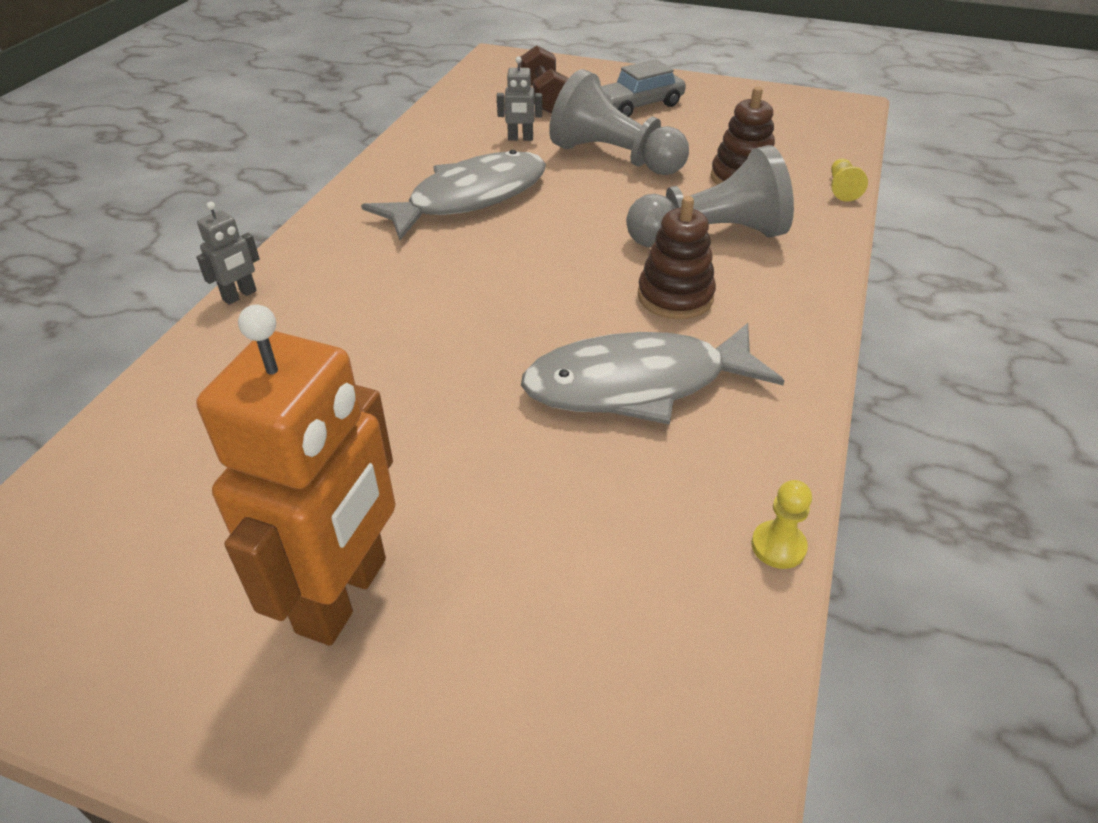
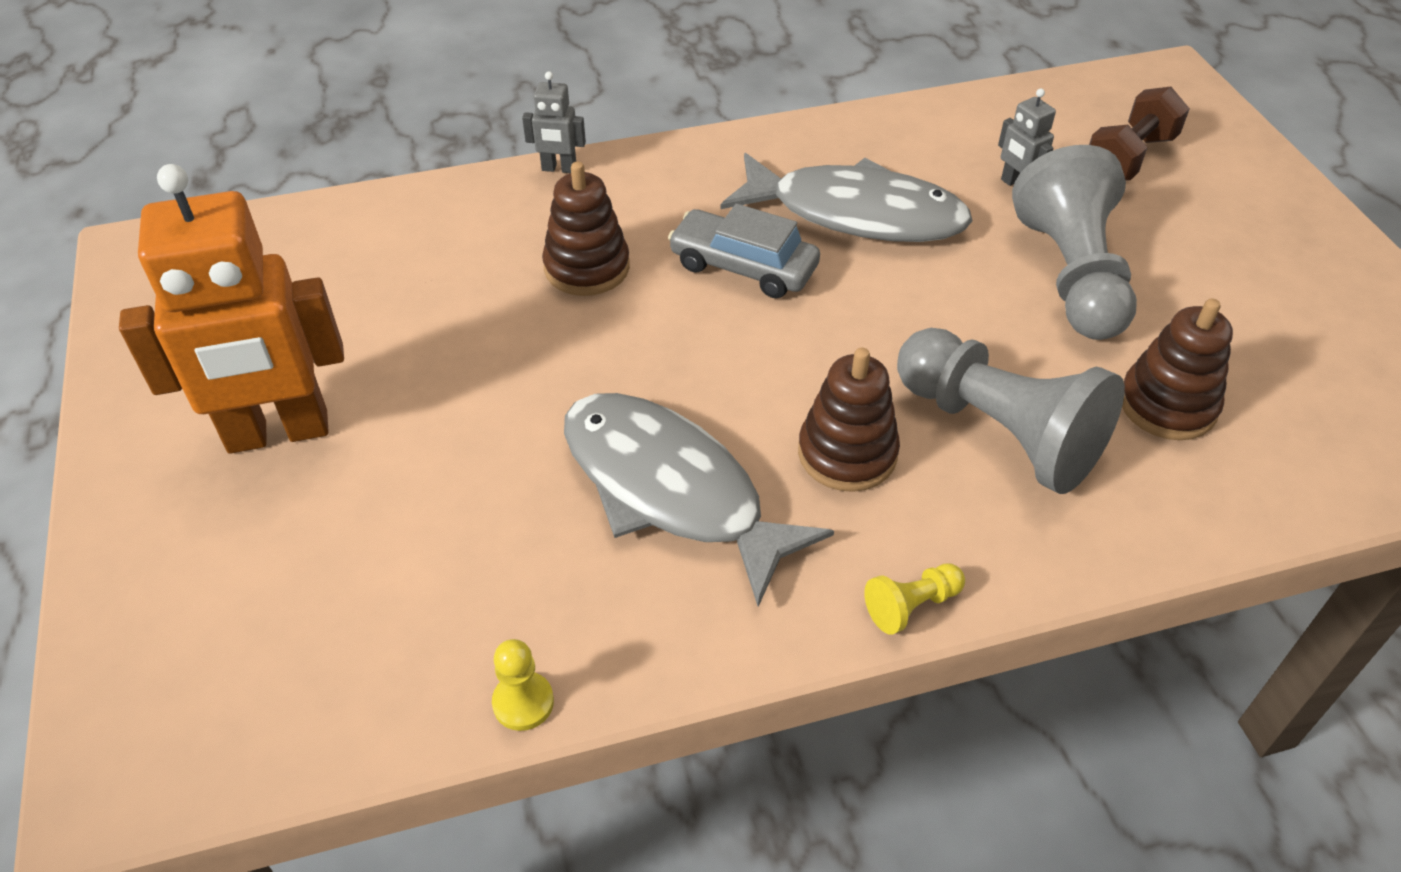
camera: 55 degrees right, 5 degrees up
(370, 329) = (587, 267): none -> brown stacking toy
(637, 105) = (1222, 236): grey car -> grey car (743, 266)
(842, 189) = (1267, 515): yellow pawn -> yellow pawn (911, 606)

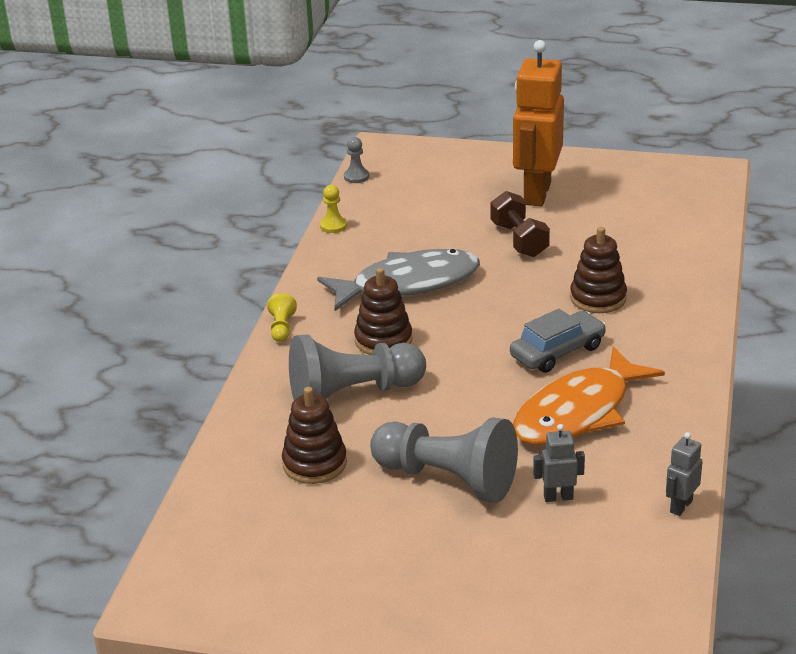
camera: 120 degrees right, 15 degrees down
(284, 766) = (356, 177): none -> grey pawn
(559, 169) = (709, 310): grey robot -> grey robot (680, 506)
(856, 214) = (578, 412): grey fish -> orange fish
(1129, 158) = (552, 574): brown dumbbell -> brown dumbbell (519, 240)

